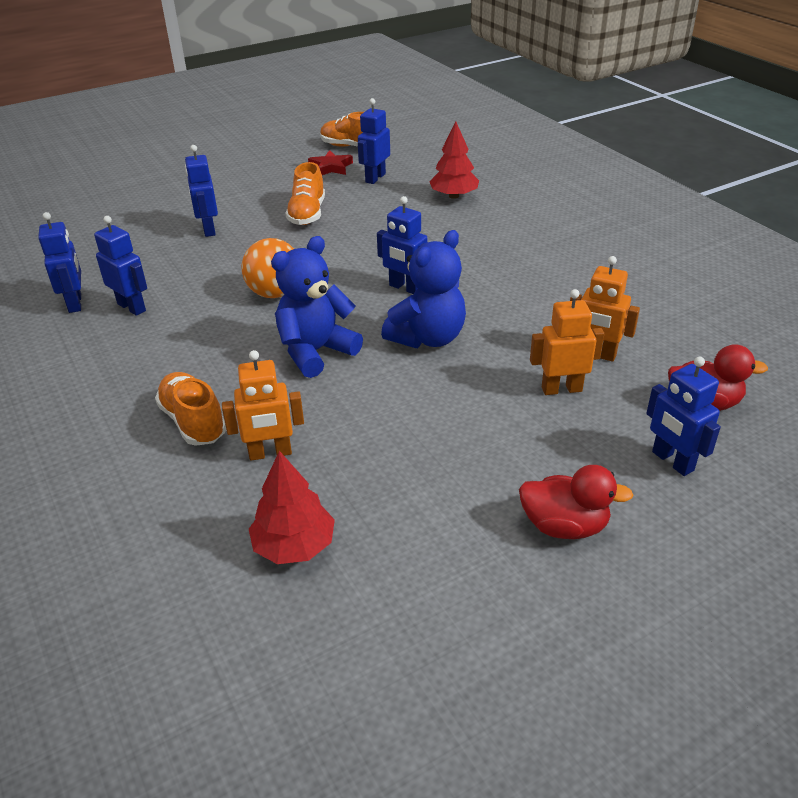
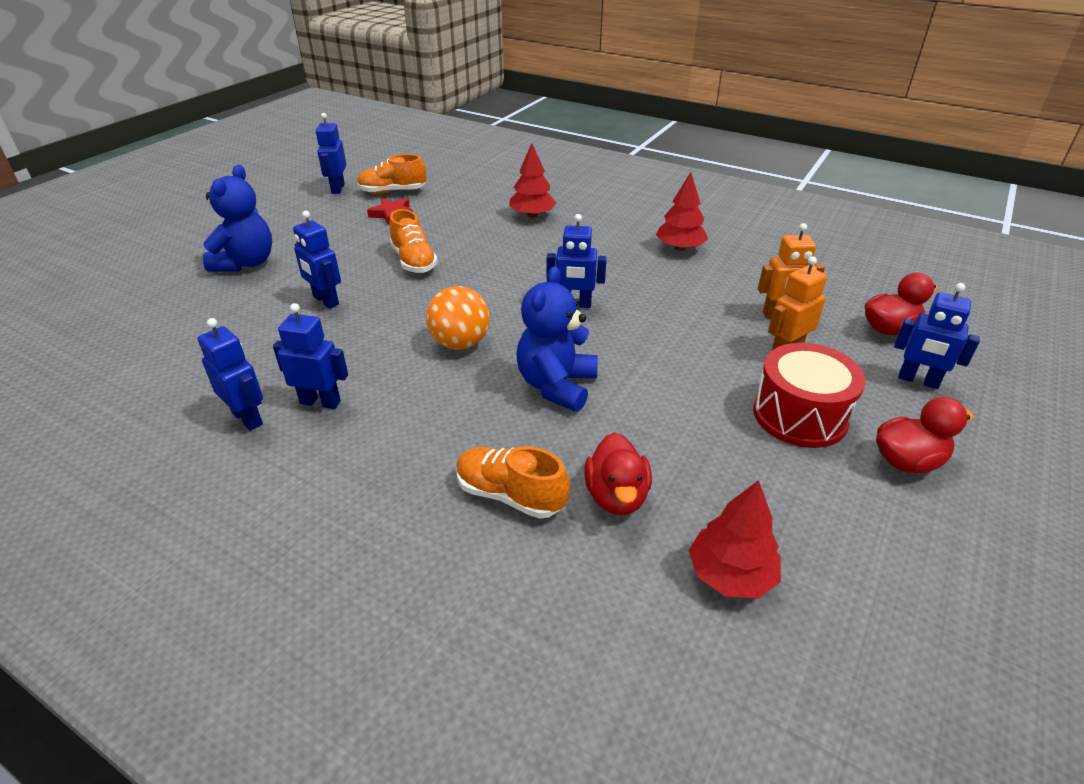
camera: 30 degrees left, 0 degrees up
(270, 453) = (616, 496): orange robot -> red duck
(375, 178) = (445, 215): blue robot -> blue robot (337, 188)
(428, 338) = (640, 342): blue teddy bear -> blue teddy bear (246, 263)
(505, 449) = (800, 415): none -> red drum
(566, 262) = (679, 248): none -> red tree

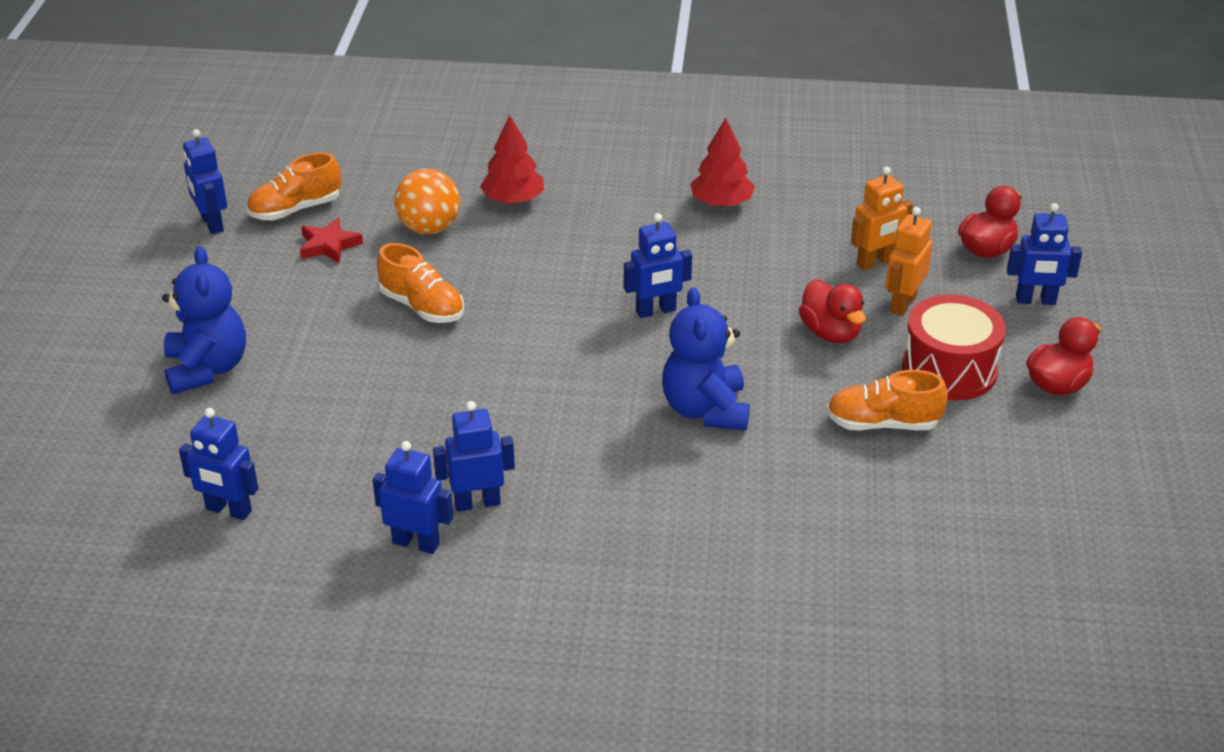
camera: 25 degrees left, 0 degrees up
(325, 301) = (364, 389): blue robot -> blue robot (228, 510)
(460, 343) = (568, 394): orange ball -> orange ball (429, 228)
(510, 495) = (741, 527): orange shoe -> orange shoe (882, 424)
(616, 496) = (834, 496): red duck -> red duck (830, 333)
(731, 575) = (965, 527): red tree -> none

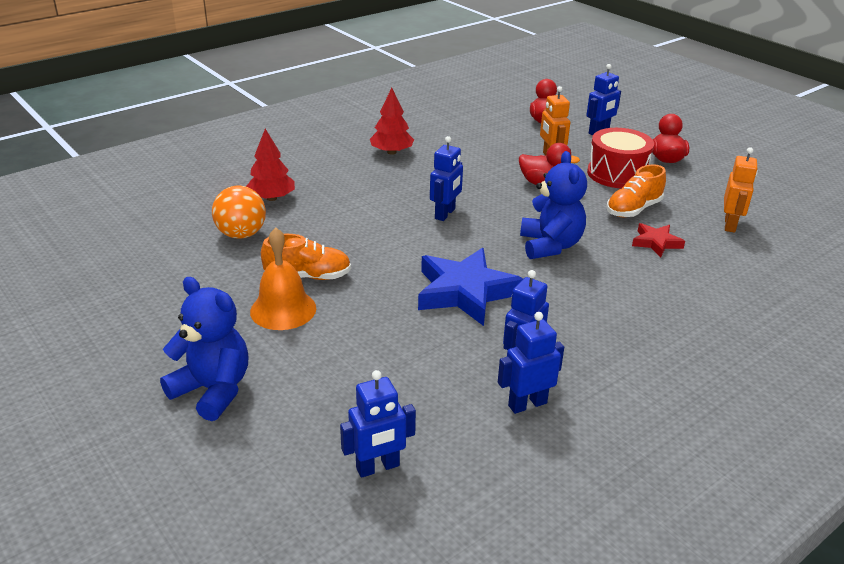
camera: 45 degrees left, 5 degrees down
(212, 224) = (69, 302): blue robot -> none
(295, 209) = (126, 265): orange shoe -> none
(329, 245) = (186, 274): red star -> red star (656, 243)
(355, 328) = (283, 309): none -> orange bell
(535, 407) = (465, 292): none -> blue star
(705, 410) = (550, 246): blue teddy bear -> blue teddy bear turned 135 degrees counterclockwise
(875, 262) = (509, 146): orange robot -> orange robot (730, 225)

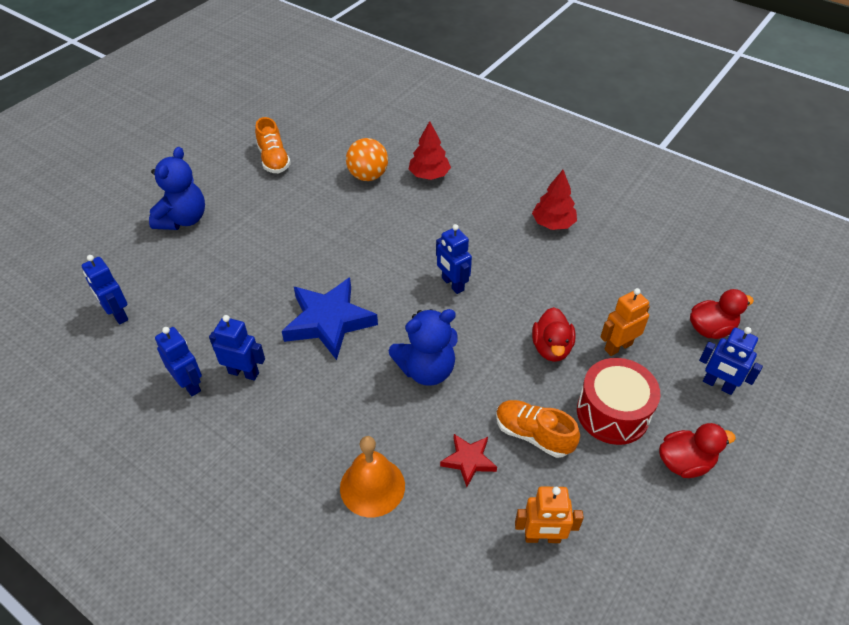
camera: 75 degrees right, 15 degrees up
(283, 309) = (277, 225): orange bell -> orange bell (372, 486)
(308, 276) = (322, 226): orange shoe -> orange shoe (274, 159)
(445, 214) = (452, 284): blue robot -> blue robot turned 45 degrees clockwise

